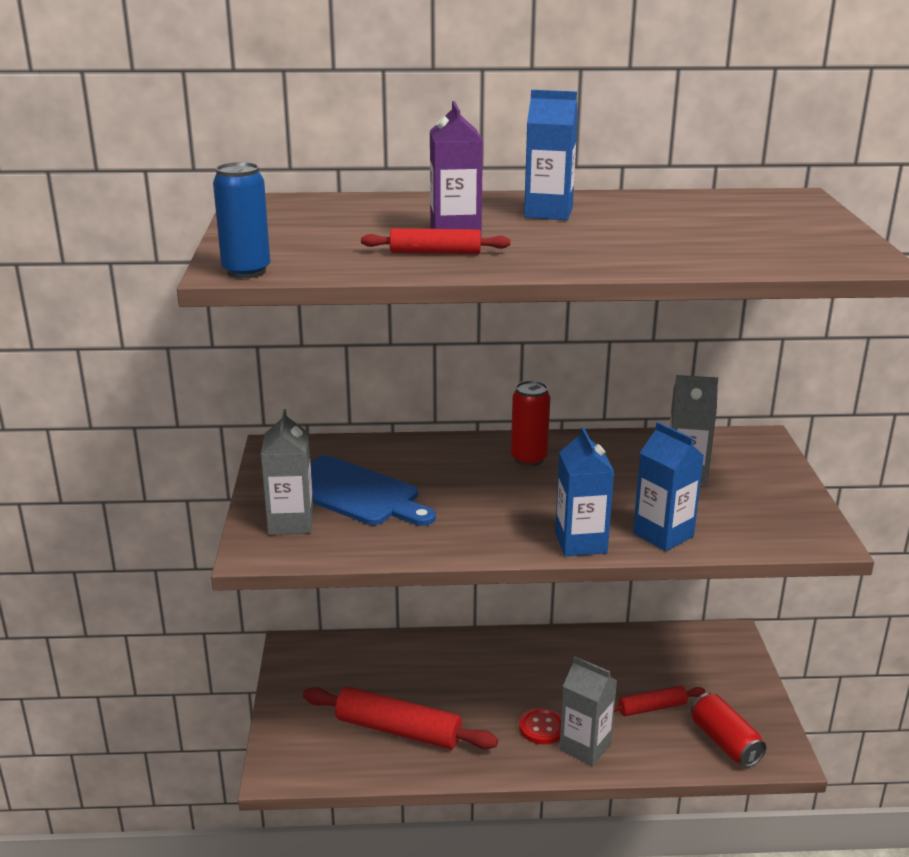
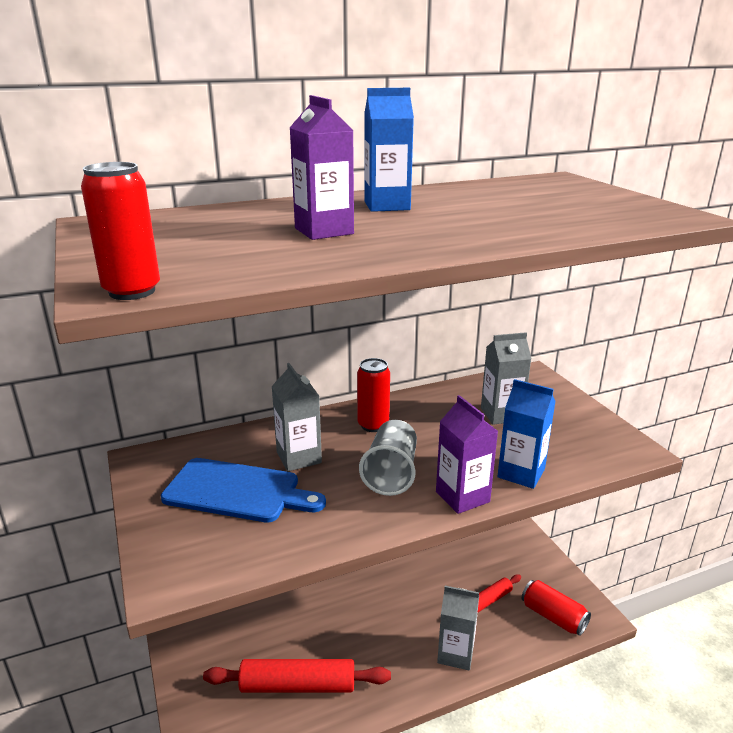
camera: 20 degrees left, 0 degrees up
(246, 271) = (132, 291): blue can -> red can
(291, 522) = (189, 538): grey carton -> grey carton (299, 457)
(435, 253) = (322, 249): red rolling pin -> none
(518, 507) = (391, 473): none -> grey cup
(542, 728) = (415, 645): red button -> none
(580, 543) = (462, 497): blue carton -> purple carton

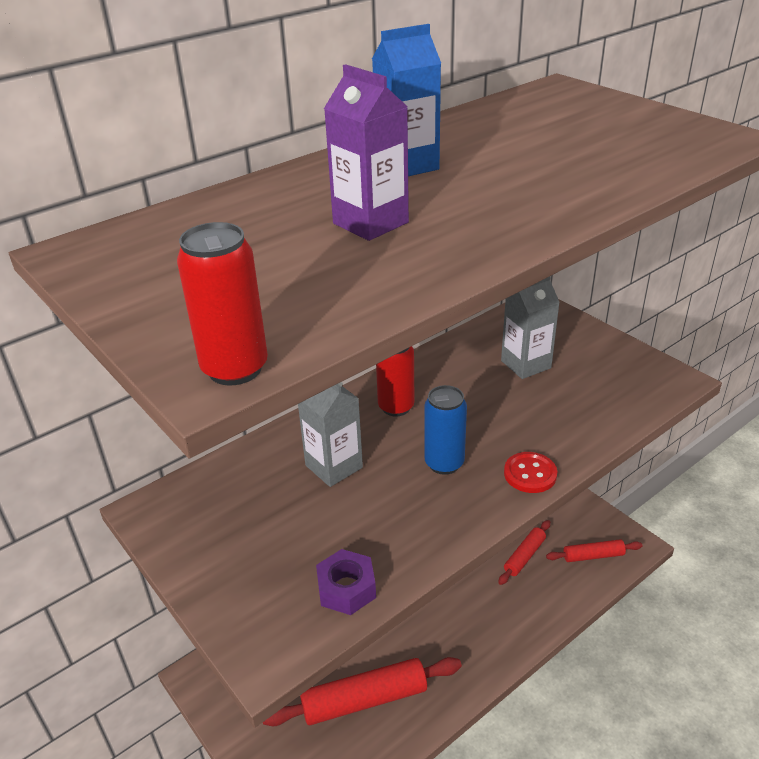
camera: 15 degrees left, 10 degrees up
(237, 491) = (287, 525): blue cutting board -> none
(257, 548) = (346, 588): none -> purple nut
(391, 473) = (444, 463): grey cup -> blue can
(455, 653) = (512, 620): grey carton -> none
(462, 497) = (530, 474): purple carton -> red button
(521, 473) = (576, 432): blue carton -> none
(553, 616) = (593, 556): red can -> red rolling pin

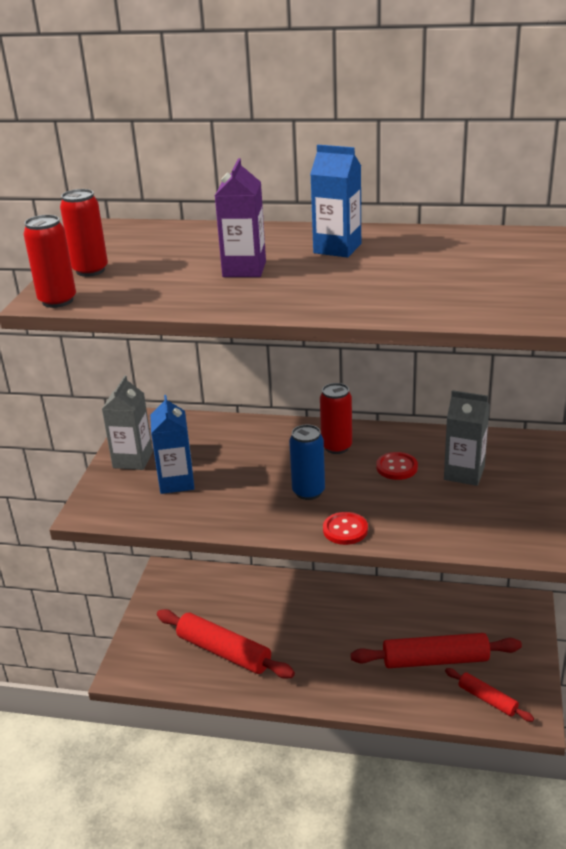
camera: 50 degrees right, 5 degrees down
(181, 311) = (90, 270): none -> red can
(307, 546) = (176, 482): none -> blue carton
(334, 466) = (251, 455): grey carton -> grey carton (133, 460)
(346, 588) = (161, 511): purple nut -> none
(472, 392) = (396, 467): none -> red button
(524, 556) = (435, 660): red rolling pin -> red rolling pin, size x1.78

